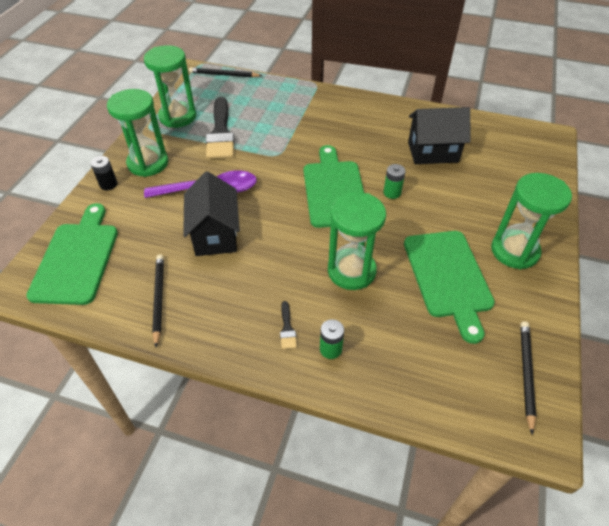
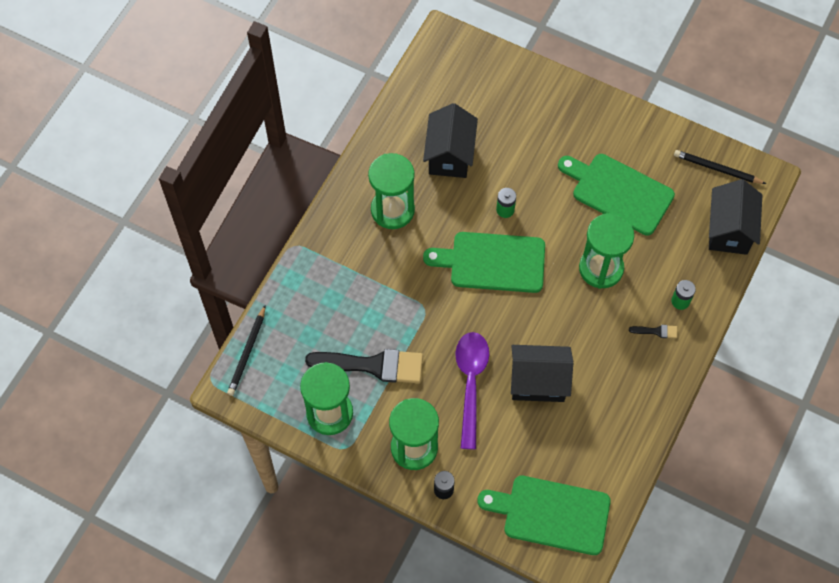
camera: 80 degrees left, 15 degrees up
(159, 299) = (611, 436): black pencil -> none
(444, 395) = (729, 230): none -> black house
(448, 277) = (618, 192): green cutting board -> green cutting board turned 150 degrees counterclockwise
(514, 251) = (596, 131): green hourglass -> green hourglass (392, 210)

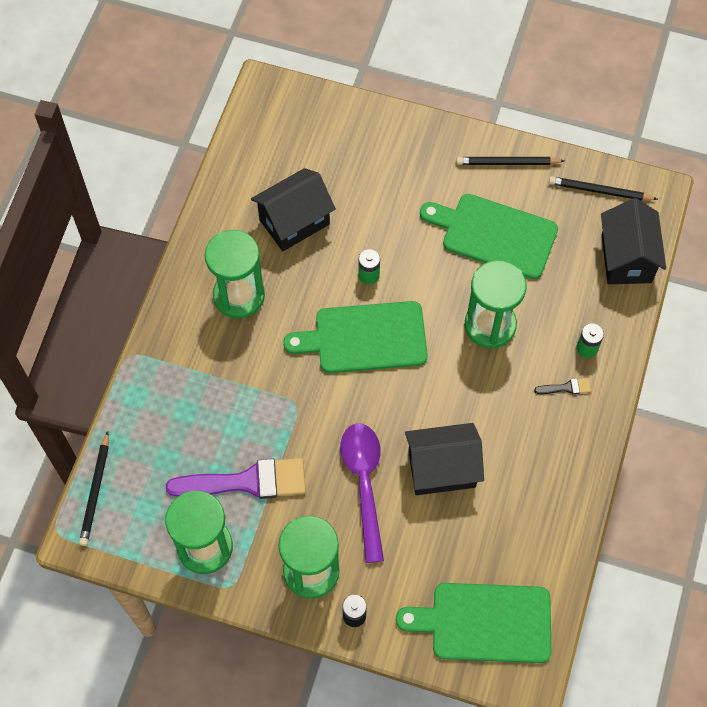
camera: 10 degrees left, 0 degrees up
(373, 365) = (247, 481): black brush -> purple brush
(450, 155) = (294, 222): black house -> black house turned 60 degrees clockwise
(641, 132) = (507, 163): none -> black pencil

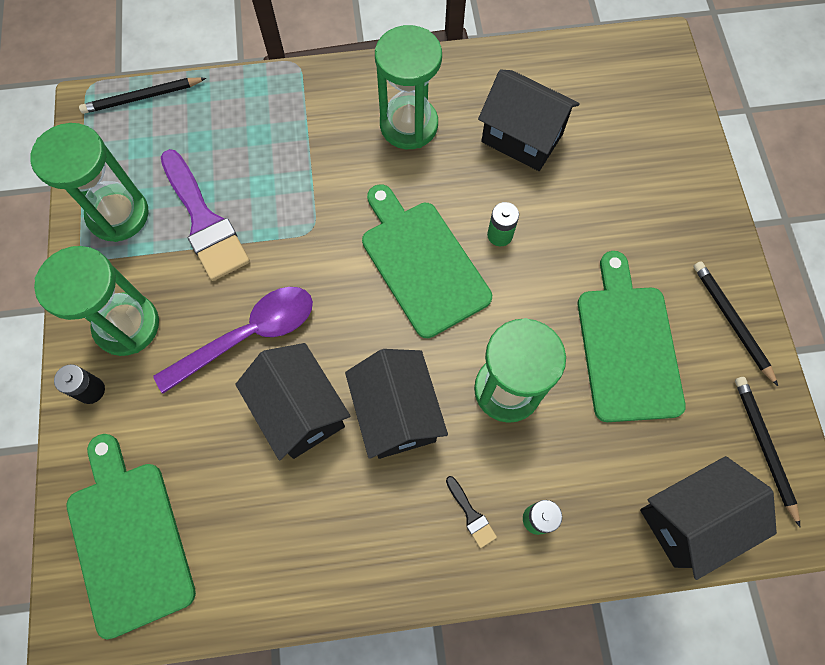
camera: 65 degrees right, 5 degrees up
(474, 405) = (396, 414): none -> black house

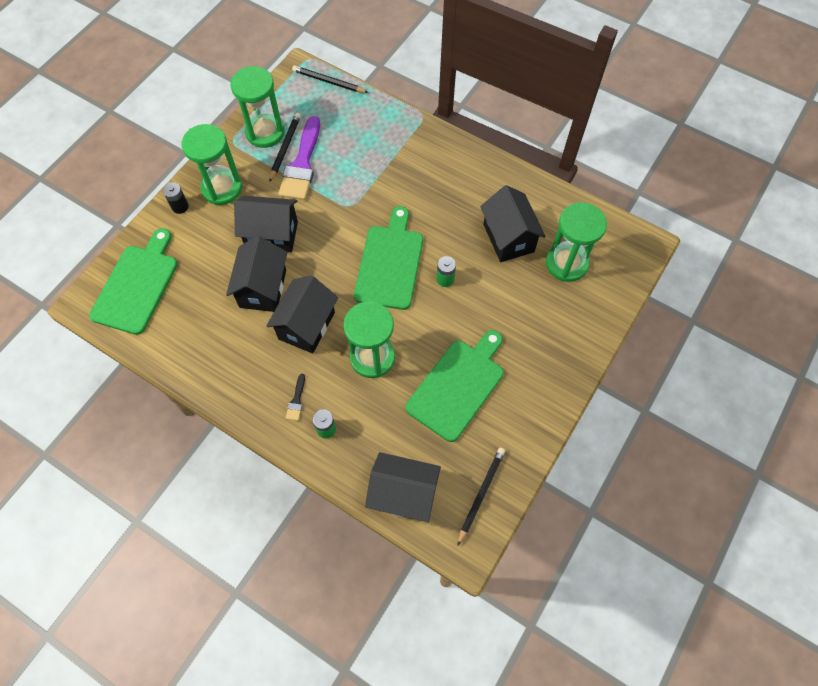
camera: 40 degrees right, 5 degrees down
(248, 336) = (272, 235): purple spoon -> black house
(409, 125) = (452, 188): green hourglass -> green hourglass (566, 263)
(731, 321) = (530, 419): black pencil -> black pencil (285, 148)

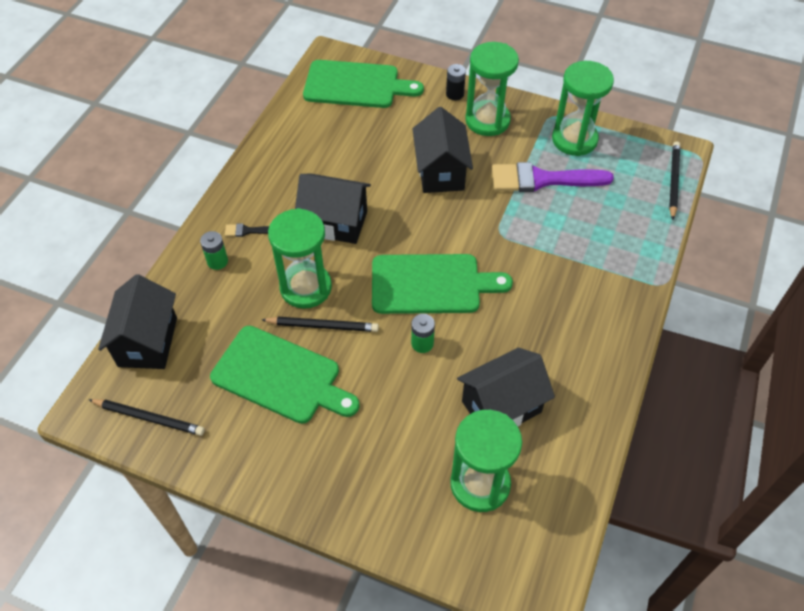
camera: 80 degrees right, 10 degrees down
(263, 288) = (373, 178): black house -> none
(285, 148) = (560, 160): black pencil -> black pencil (322, 326)

